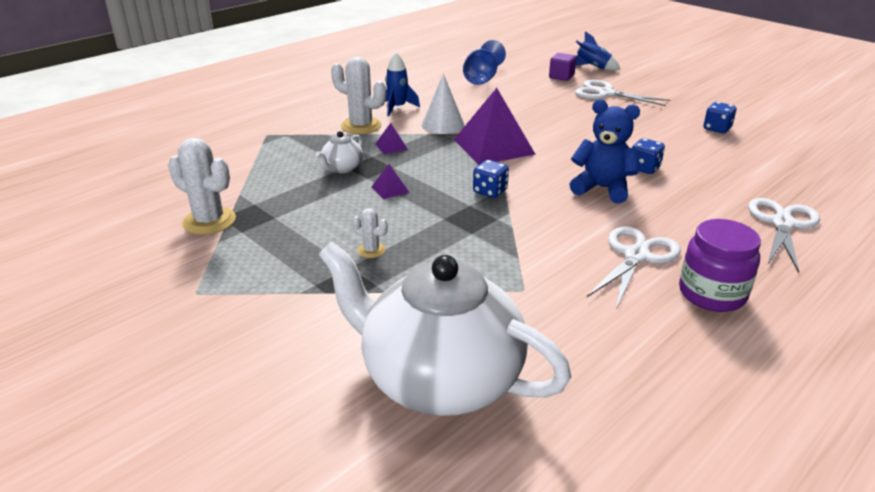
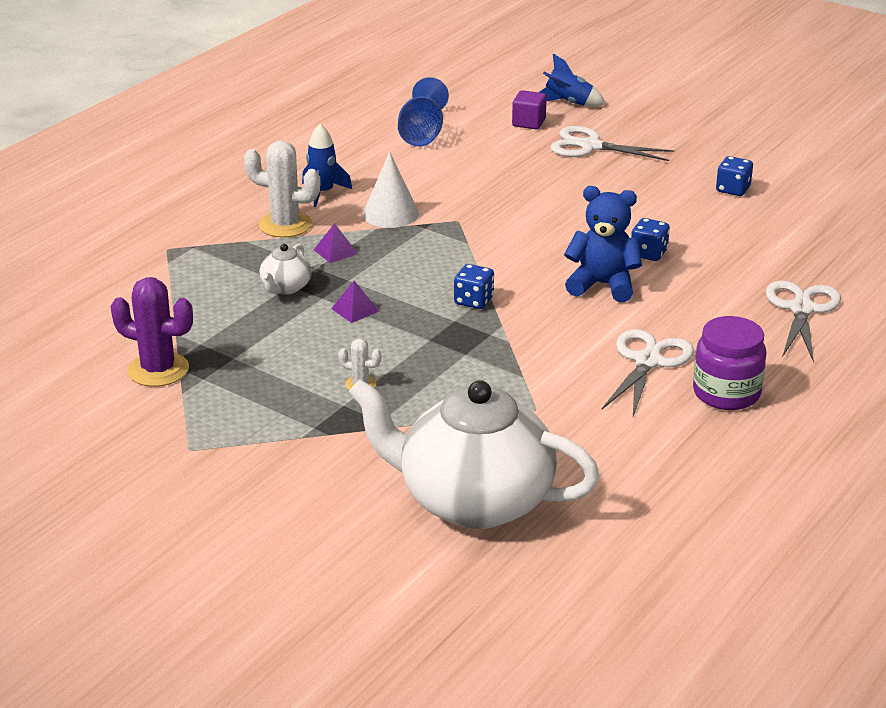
camera: 10 degrees left, 0 degrees up
(209, 221) = (158, 370): white cactus -> purple cactus
(493, 146) = (463, 240): purple pyramid -> none

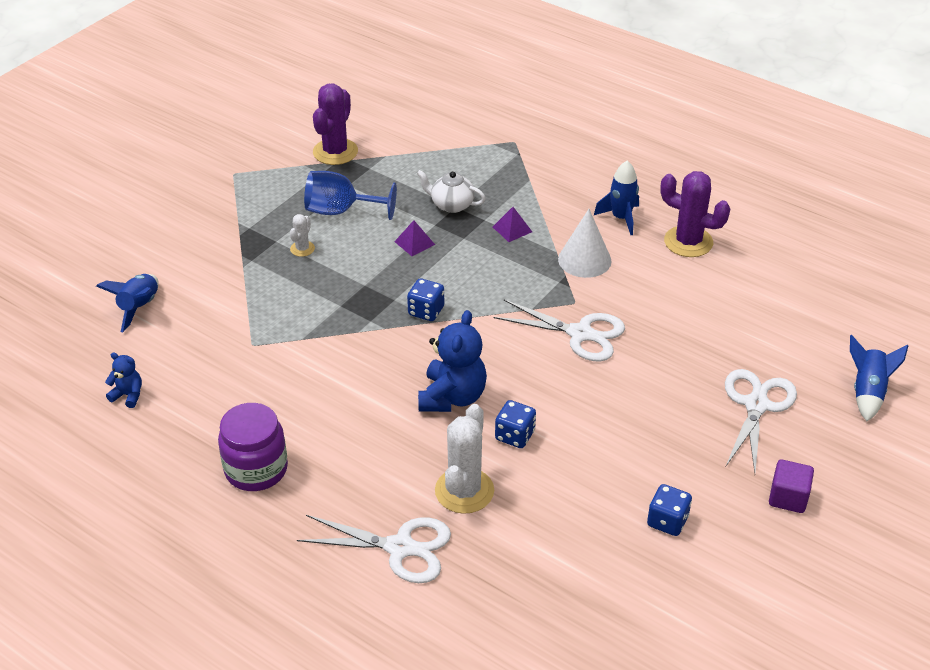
camera: 90 degrees right, 10 degrees up
(285, 225) = (558, 199): white cactus -> white cactus (464, 491)
(365, 162) = (688, 242): none -> purple cactus
(422, 134) = (757, 278): blue goblet -> blue goblet (340, 211)
(473, 501) = (139, 307): white teapot -> blue rocket
(528, 123) = (805, 357): purple cube -> purple cube (788, 497)
(632, 491) = (128, 395): none -> blue teddy bear
(647, 361) = (315, 419): white scissors -> white scissors (580, 334)

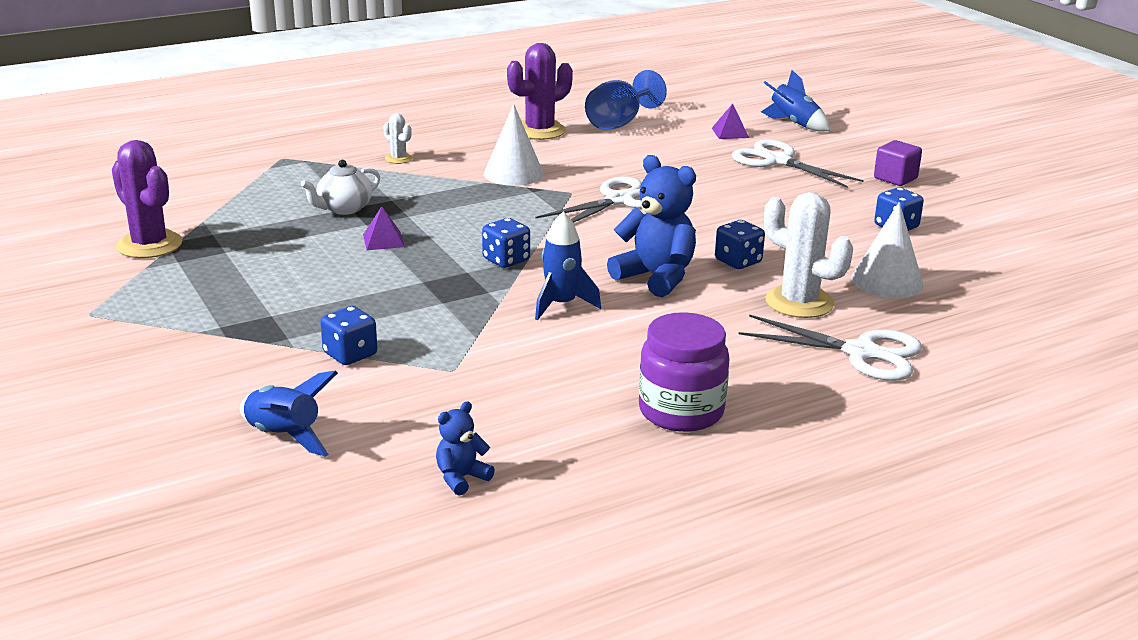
camera: 65 degrees left, 15 degrees down
(246, 294) = (350, 354): none -> blue dice
(302, 249) = (309, 302): white cactus -> white cactus (398, 158)
(340, 211) = (269, 266): blue goblet -> blue goblet (619, 123)
(400, 548) = (861, 352): white scissors -> white scissors turned 75 degrees clockwise
(512, 229) = (425, 191): purple pyramid -> purple pyramid (730, 133)
(543, 538) = (887, 281): none -> white cone
(621, 218) = (471, 146): blue rocket -> blue rocket (561, 305)

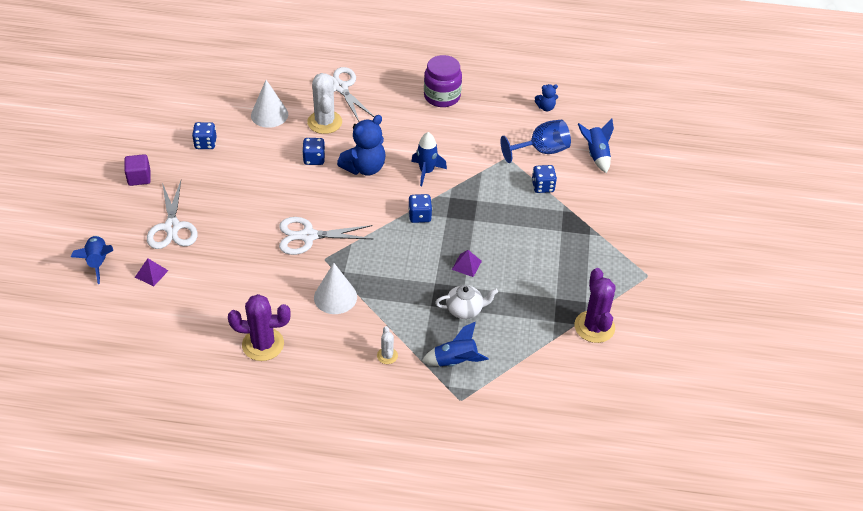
camera: 145 degrees left, 20 degrees up
(315, 175) = (455, 361): none -> blue rocket
(619, 123) = (200, 326): blue goblet -> blue goblet (541, 151)
(656, 277) = (364, 168): blue teddy bear -> blue teddy bear turned 120 degrees counterclockwise

